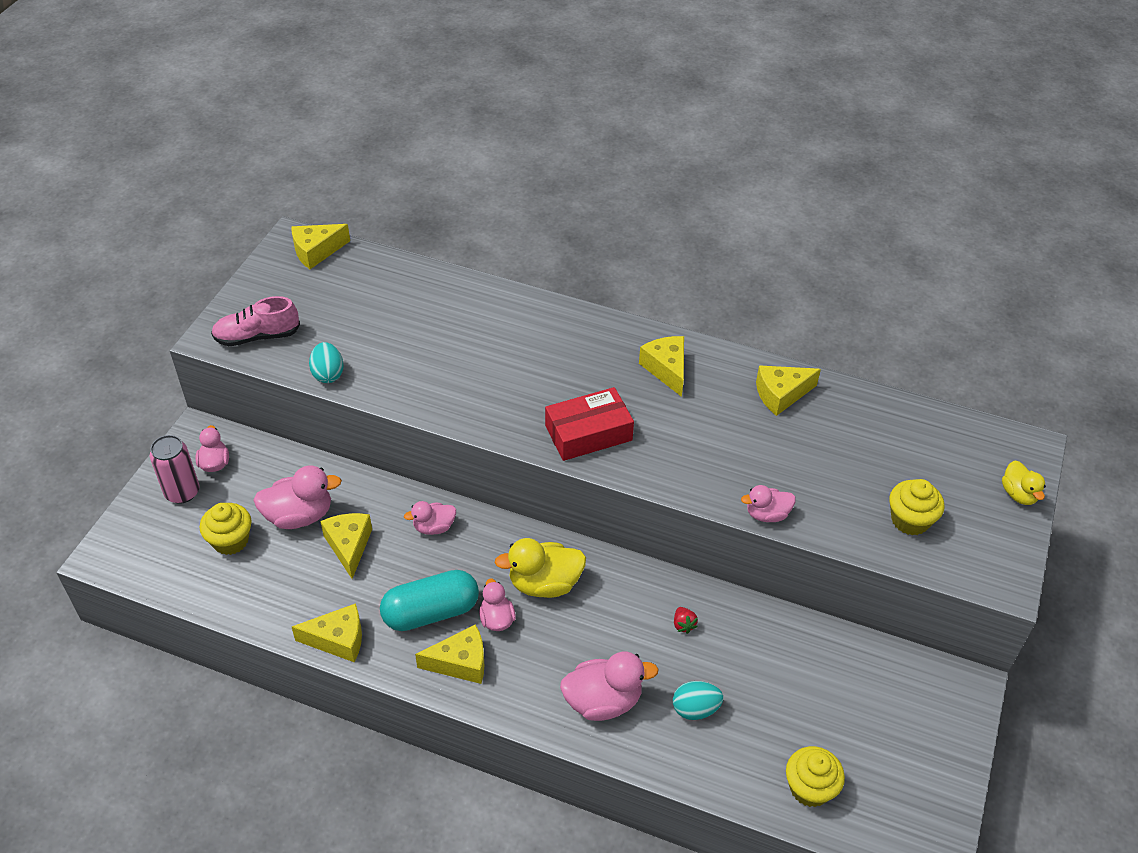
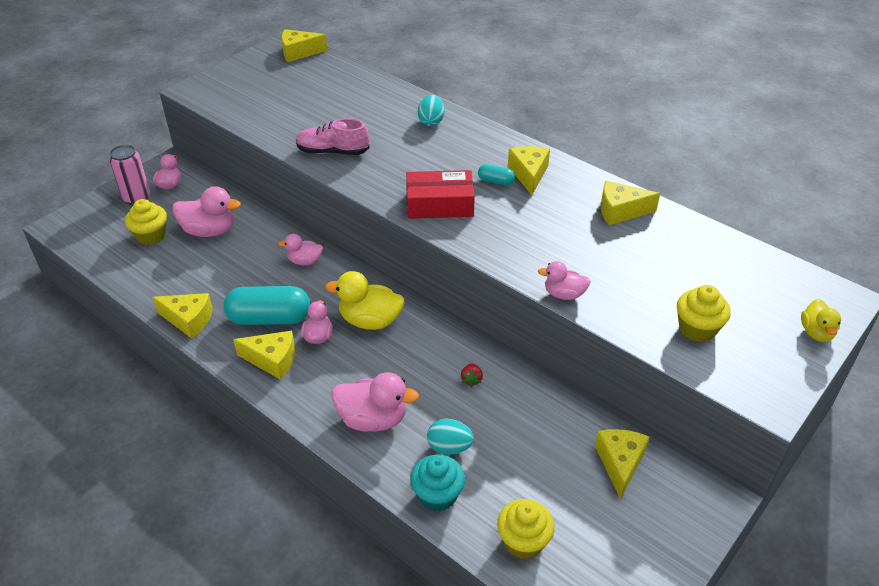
camera: 20 degrees right, 5 degrees down
(257, 336) = (224, 95): pink shoe -> pink shoe (332, 152)
(328, 374) = (260, 126): turquoise egg -> turquoise egg (431, 121)
(349, 546) = (233, 259): yellow cheese -> yellow cheese (620, 463)
(635, 387) = (495, 181): none -> turquoise capsule
(707, 766) = (437, 495): none -> turquoise cupcake

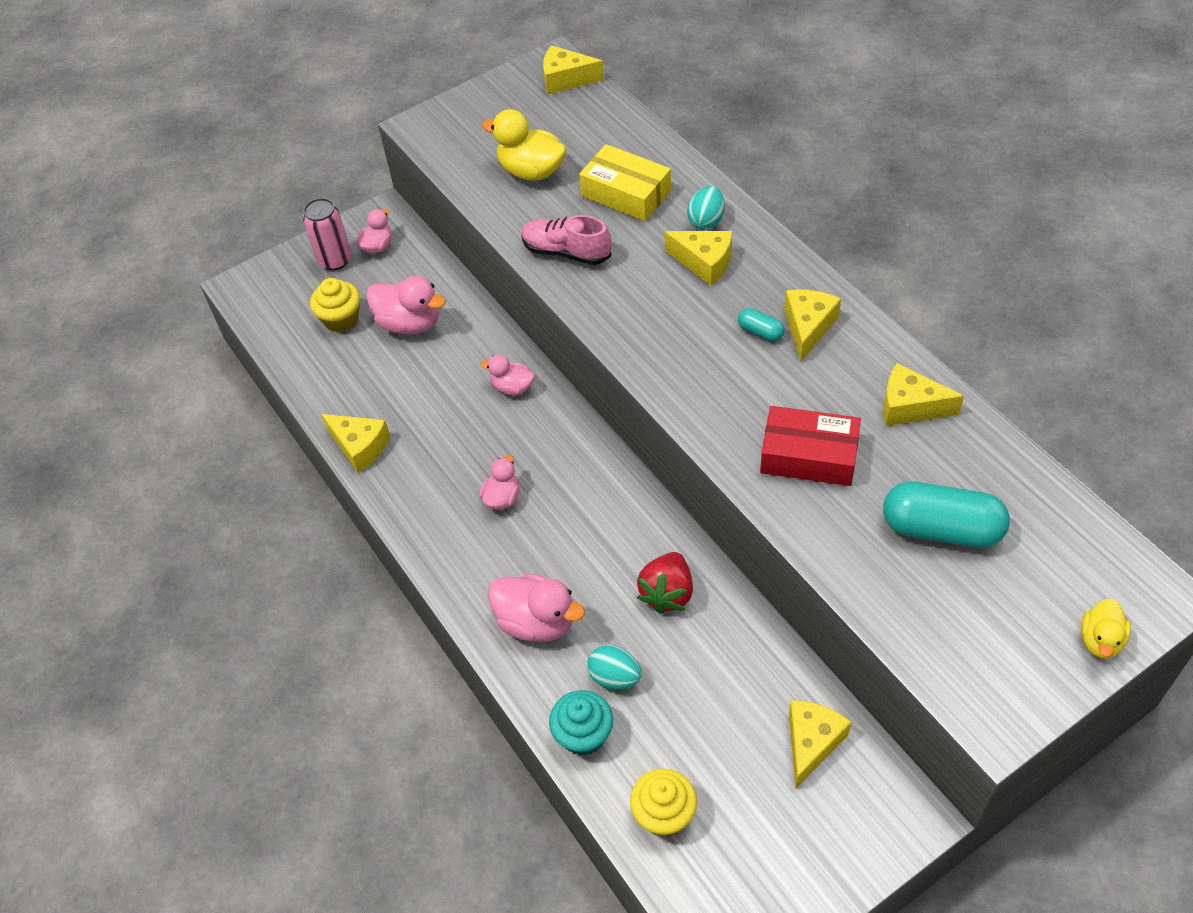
camera: 20 degrees right, 10 degrees up
(269, 319) = (451, 462): turquoise capsule -> turquoise capsule (941, 529)
(272, 360) = (442, 520): yellow cheese -> yellow cheese (704, 262)
(366, 112) = (626, 193): none -> yellow box
(370, 321) = (569, 487): yellow duck -> yellow duck (531, 171)
(439, 204) = (677, 356): red box -> red box (809, 456)
(471, 379) = (667, 593): red strawberry -> red strawberry, size x2.05
(564, 294) = (790, 520): pink duck -> none
(697, 329) = (943, 603): yellow cupcake -> none

